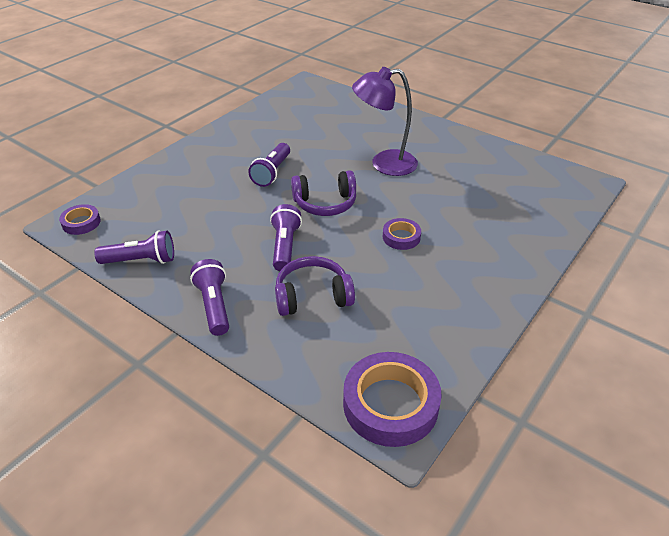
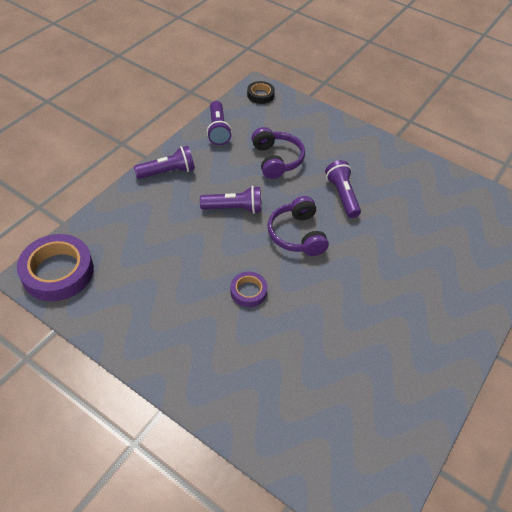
camera: 85 degrees right, 10 degrees up
(81, 223) = (260, 95): purple tape -> black tape
(272, 172) = (342, 195): purple flashlight -> purple flashlight turned 60 degrees clockwise
(312, 296) = (173, 227): purple headphones -> purple headphones (276, 160)
(384, 164) = (373, 284): purple lamp -> none

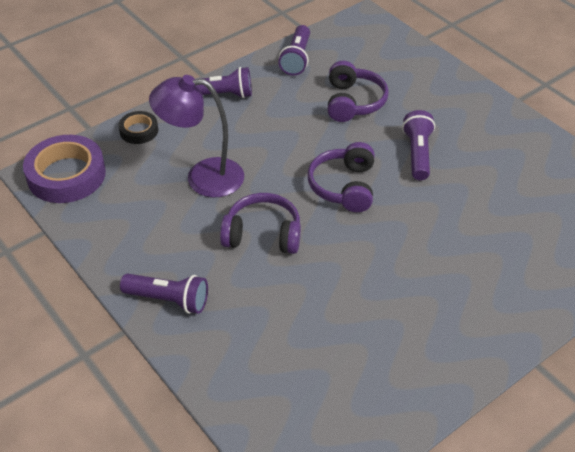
camera: 20 degrees right, 5 degrees down
(179, 249) = (203, 177): none -> purple lamp
(234, 208) = (281, 145): purple flashlight -> purple flashlight (168, 300)
(248, 291) = (263, 234): purple tape -> purple headphones
(260, 95) = (364, 27): black tape -> black tape (139, 131)

